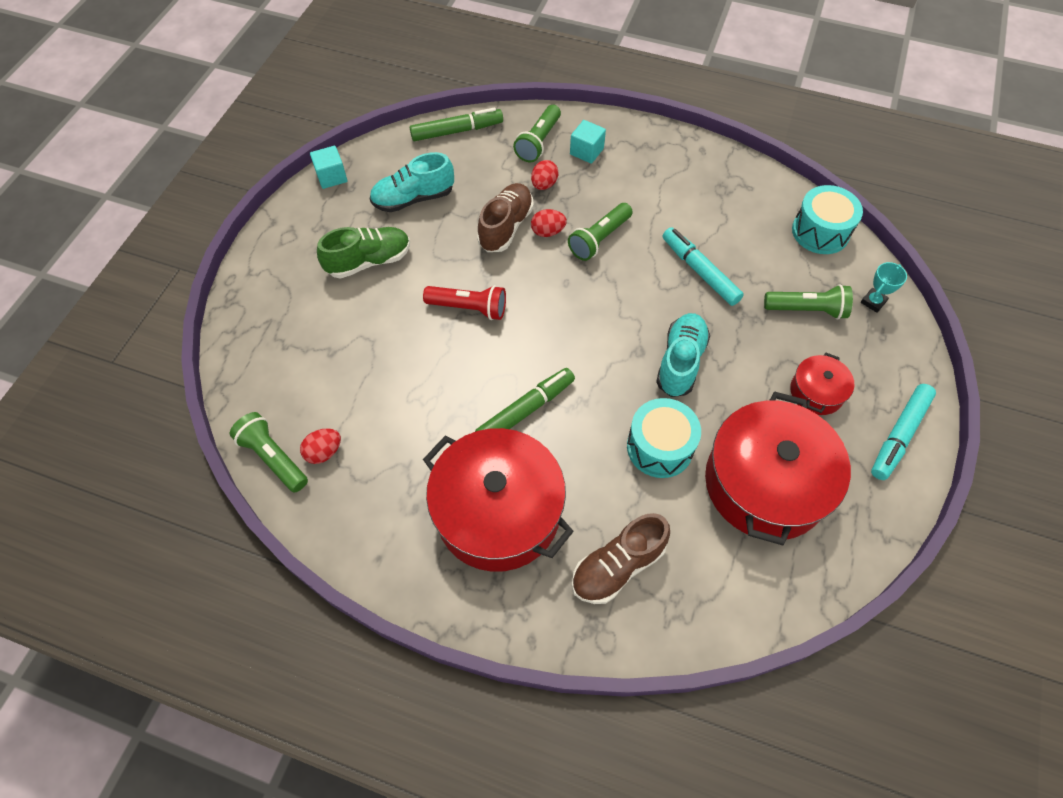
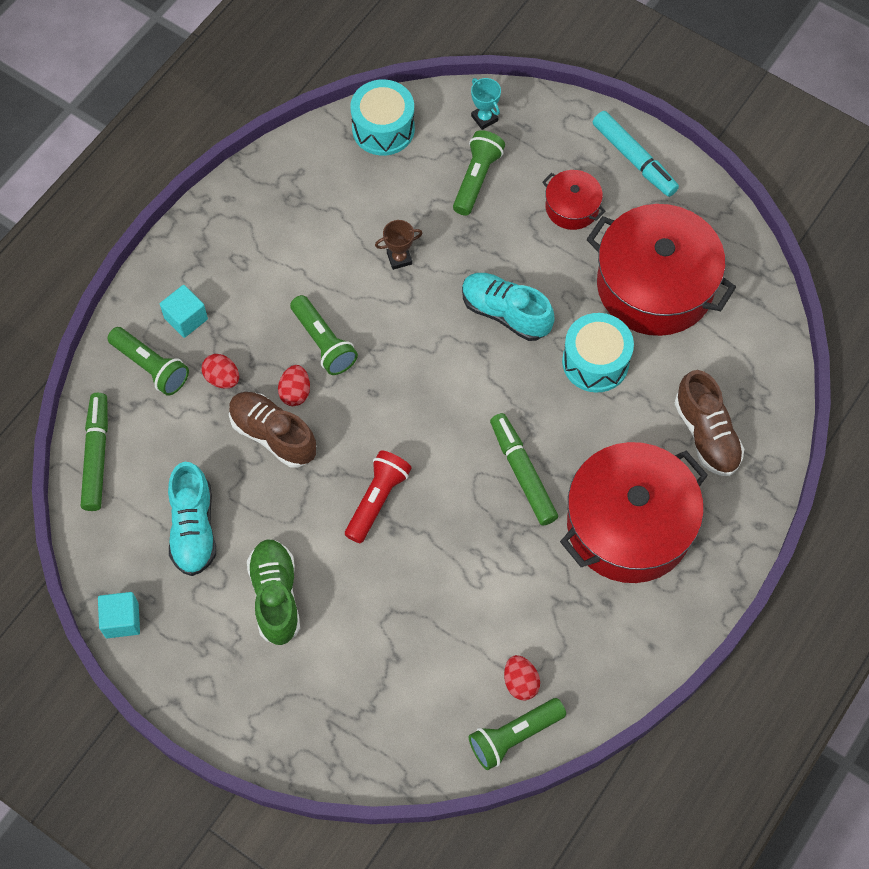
camera: 75 degrees left, 5 degrees up
(700, 271) = (399, 258): turquoise marker -> brown trophy

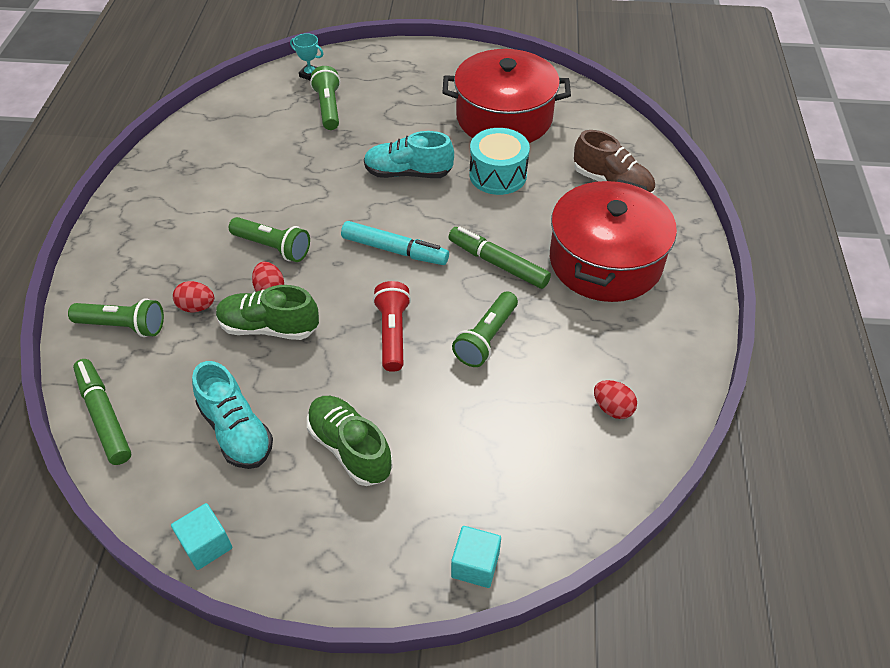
camera: 30 degrees left, 15 degrees down
(186, 318) = (138, 279): turquoise cube -> turquoise cube (475, 565)
(273, 435) = (269, 327): brown shoe -> green shoe
(383, 129) = (236, 105): turquoise drum -> none
(399, 258) = (300, 172): brown trophy -> none
(514, 736) = (640, 452): green flashlight -> green flashlight (486, 338)
(572, 207) = (411, 98): red pot -> none
(634, 159) = (434, 59): turquoise marker -> turquoise marker (394, 250)

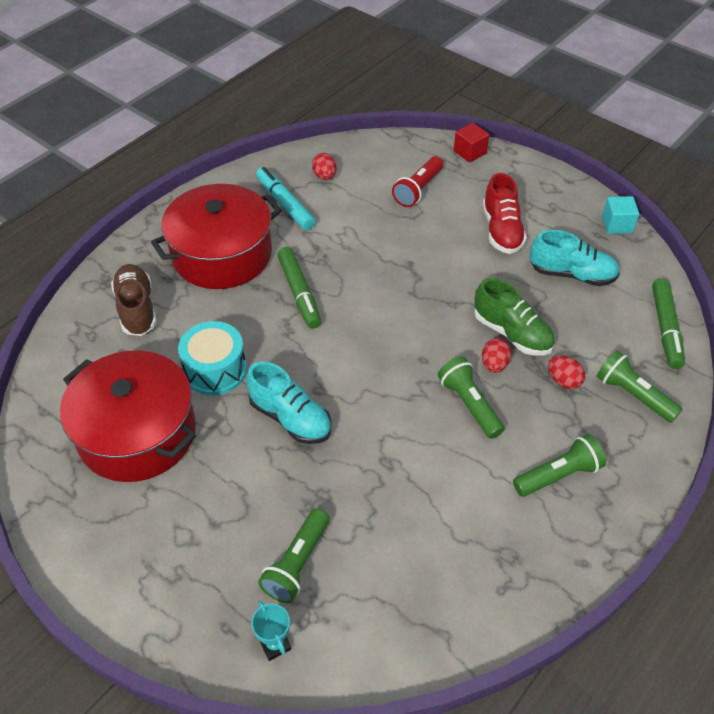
camera: 145 degrees left, 0 degrees up
(236, 431) = (572, 274): turquoise shoe -> turquoise shoe turned 105 degrees clockwise
(350, 448) = (501, 230): green shoe -> red shoe
(392, 333) = (422, 283): red flashlight -> red flashlight (418, 190)
(394, 250) = (368, 346): turquoise marker -> turquoise marker (285, 204)
(475, 565) = (470, 152): turquoise cube -> red cube
(486, 338) = (360, 248): green flashlight -> green flashlight (558, 475)

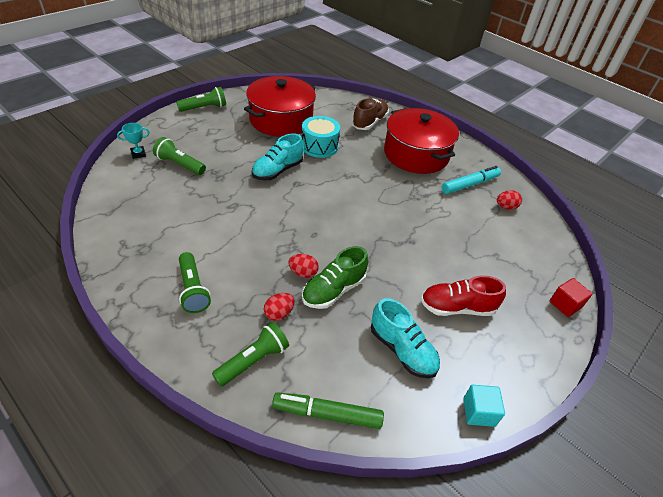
camera: 90 degrees right, 5 degrees down
(137, 309) = (369, 122): brown shoe -> brown shoe turned 45 degrees counterclockwise
(299, 292) = (381, 183): green marker -> none
(418, 190) = (501, 259): red flashlight -> none
(469, 404) = (268, 252): green flashlight -> green flashlight (204, 108)
(572, 274) = (402, 350): turquoise shoe -> turquoise shoe turned 60 degrees counterclockwise

